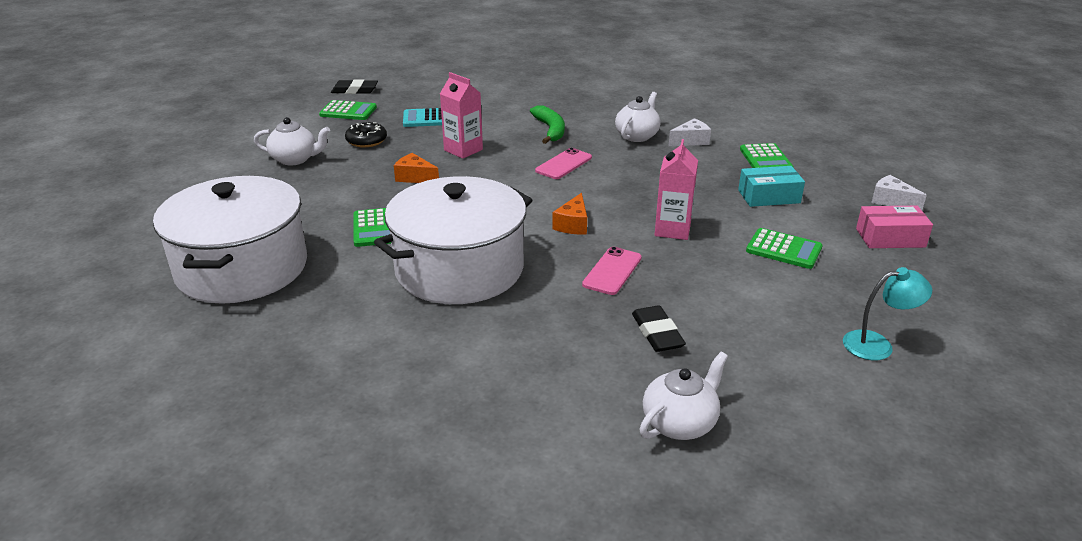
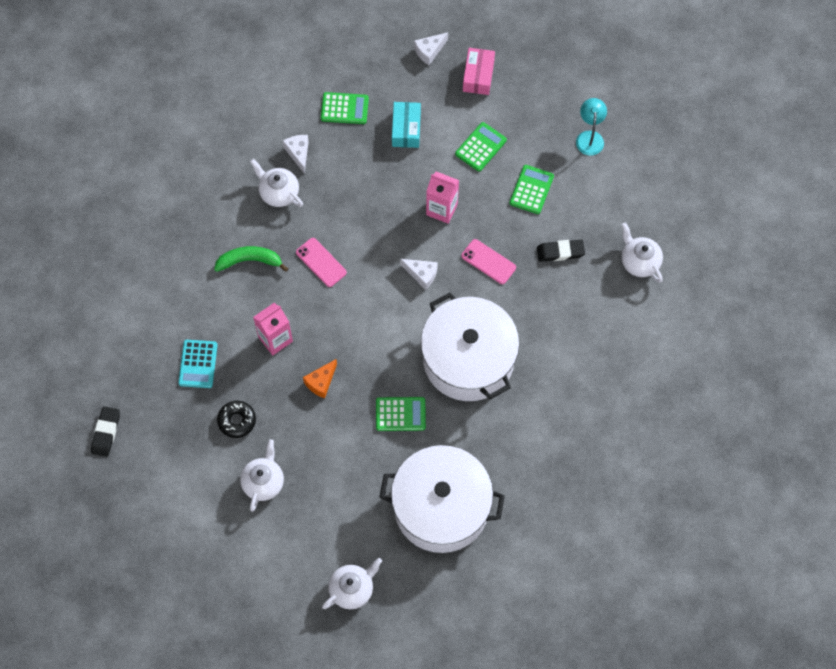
camera: 80 degrees left, 35 degrees up
(149, 219) = (352, 589): none -> white teapot
(348, 111) = (162, 438): green calculator -> green calculator (531, 189)
(573, 224) = (422, 274): orange cheese -> white cheese

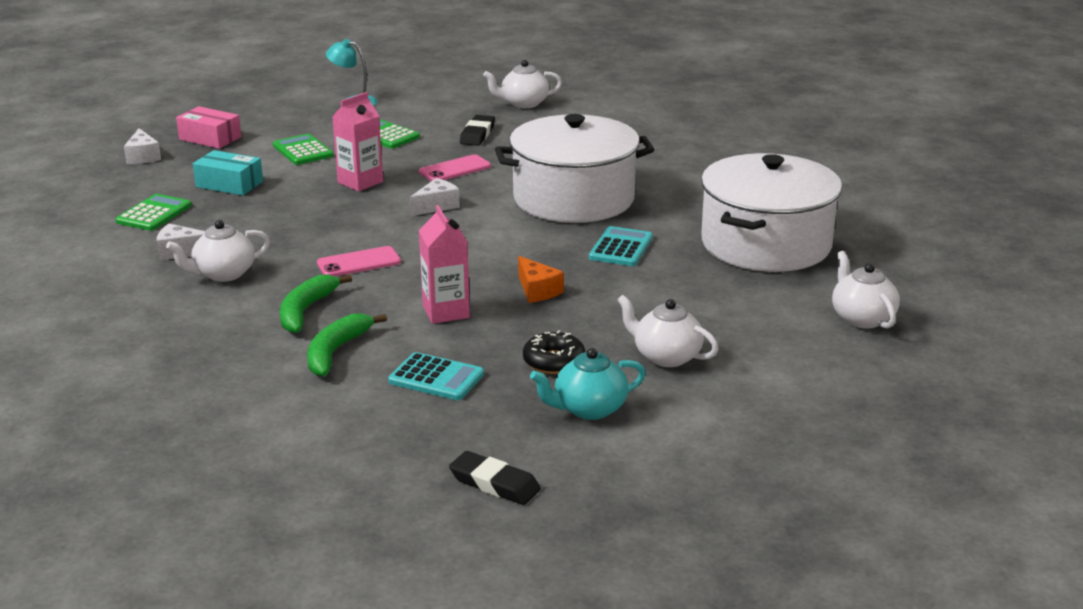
camera: 70 degrees left, 40 degrees down
(191, 456) = (589, 409): none -> turquoise teapot
(209, 299) = (336, 352): none -> green banana
(400, 414) = (621, 248): green calculator -> turquoise calculator

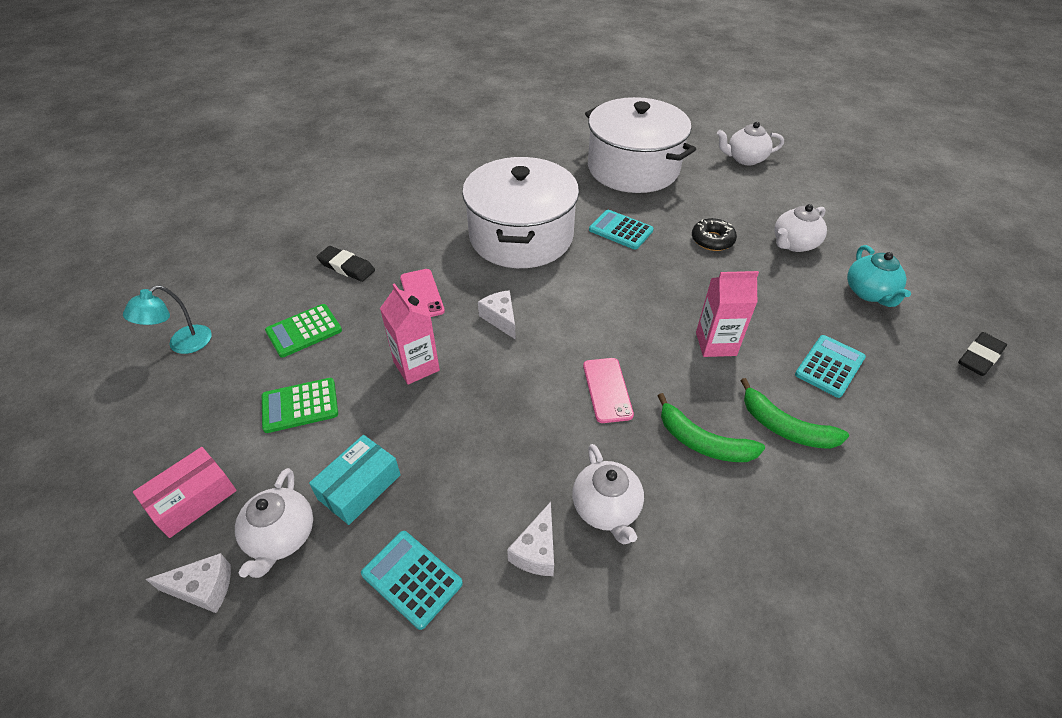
camera: 75 degrees left, 20 degrees up
(154, 214) = (412, 579): green calculator -> turquoise calculator
(523, 103) = (292, 226): white teapot -> white teapot (281, 537)
(537, 290) = (685, 285): orange cheese -> none
(554, 361) = (801, 297): black donut -> black donut (712, 240)

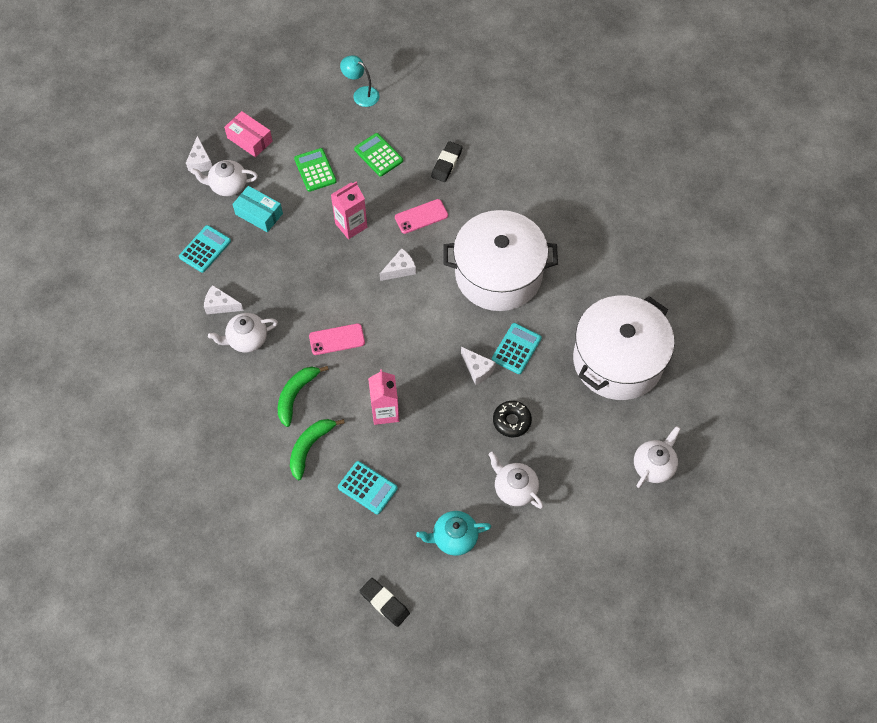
camera: 85 degrees right, 15 degrees up
(648, 260) = (477, 369): none -> white cheese
(745, 159) = (653, 465): white teapot -> white teapot turned 45 degrees clockwise

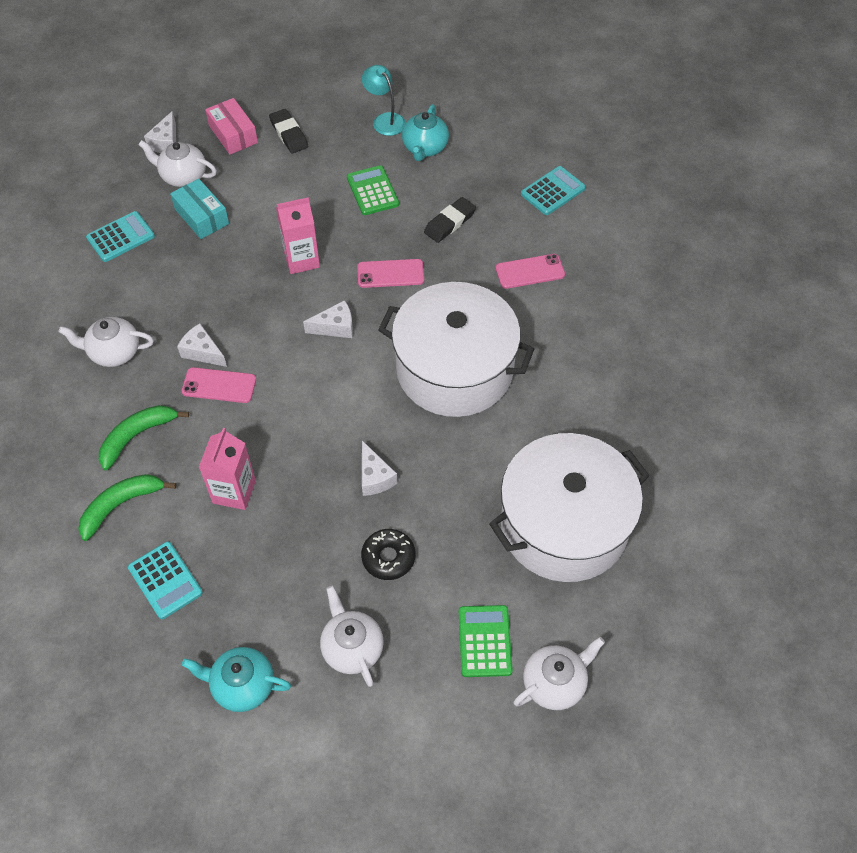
camera: 20 degrees right, 5 degrees down
(220, 305) = (105, 304): white cheese -> white cheese (202, 352)
(315, 170) = (290, 187): green calculator -> green calculator (484, 641)
(384, 603) = (111, 740): black eraser -> black eraser (289, 134)
(402, 109) = (425, 148): none -> turquoise teapot
(516, 349) = (436, 467): turquoise calculator -> turquoise calculator (553, 191)
(520, 184) = (530, 271): none -> pink phone

